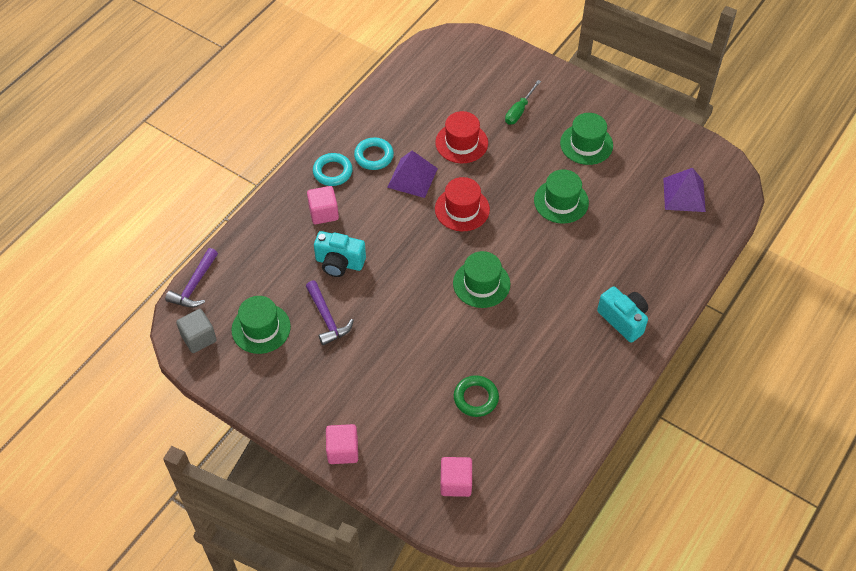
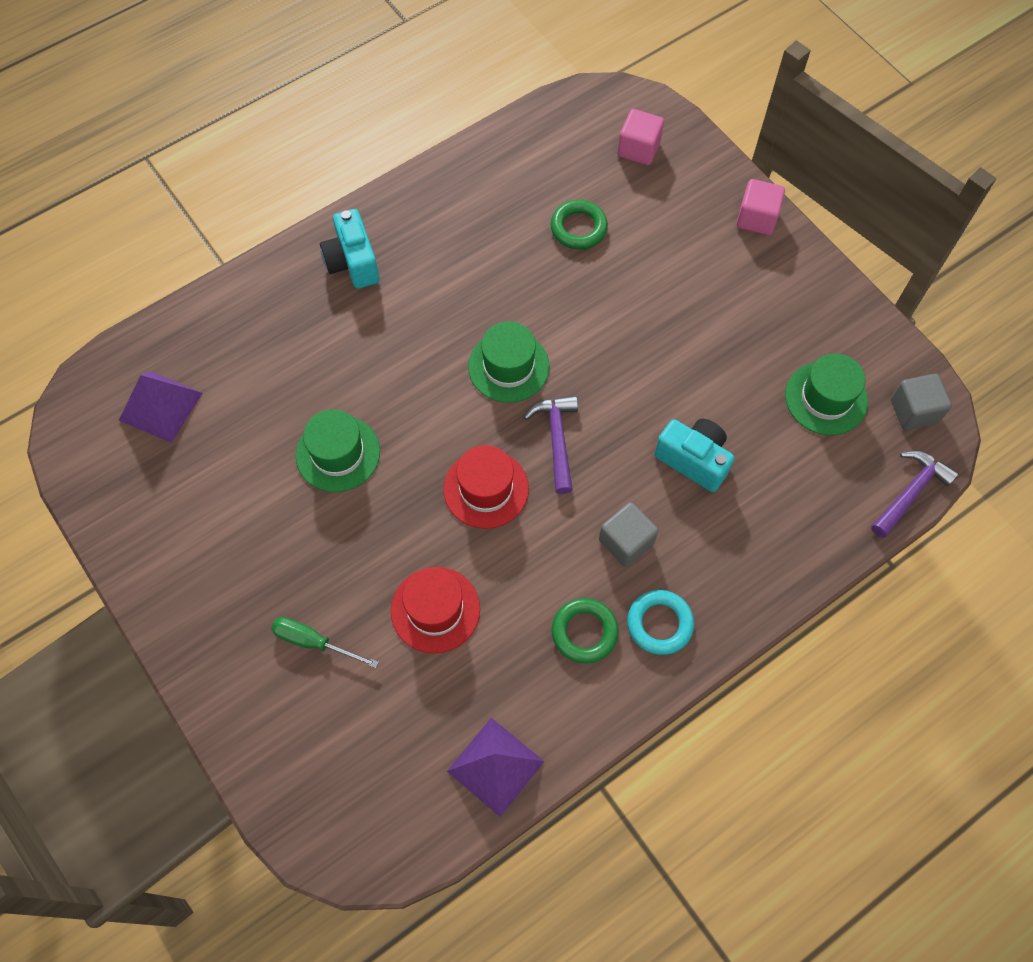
camera: 160 degrees left, 10 degrees up
(323, 213) = (694, 551): pink cube -> none
(327, 318) = (733, 384): purple hammer -> purple hammer (557, 439)
(366, 206) = (626, 542): none -> grey cube
(374, 156) = (584, 632): turquoise ring -> green ring
(412, 177) = (538, 570): purple pyramid -> purple pyramid (495, 766)
(519, 111) = (313, 642): green screwdriver -> green screwdriver turned 120 degrees counterclockwise
(586, 144) = (245, 539): green hat -> none

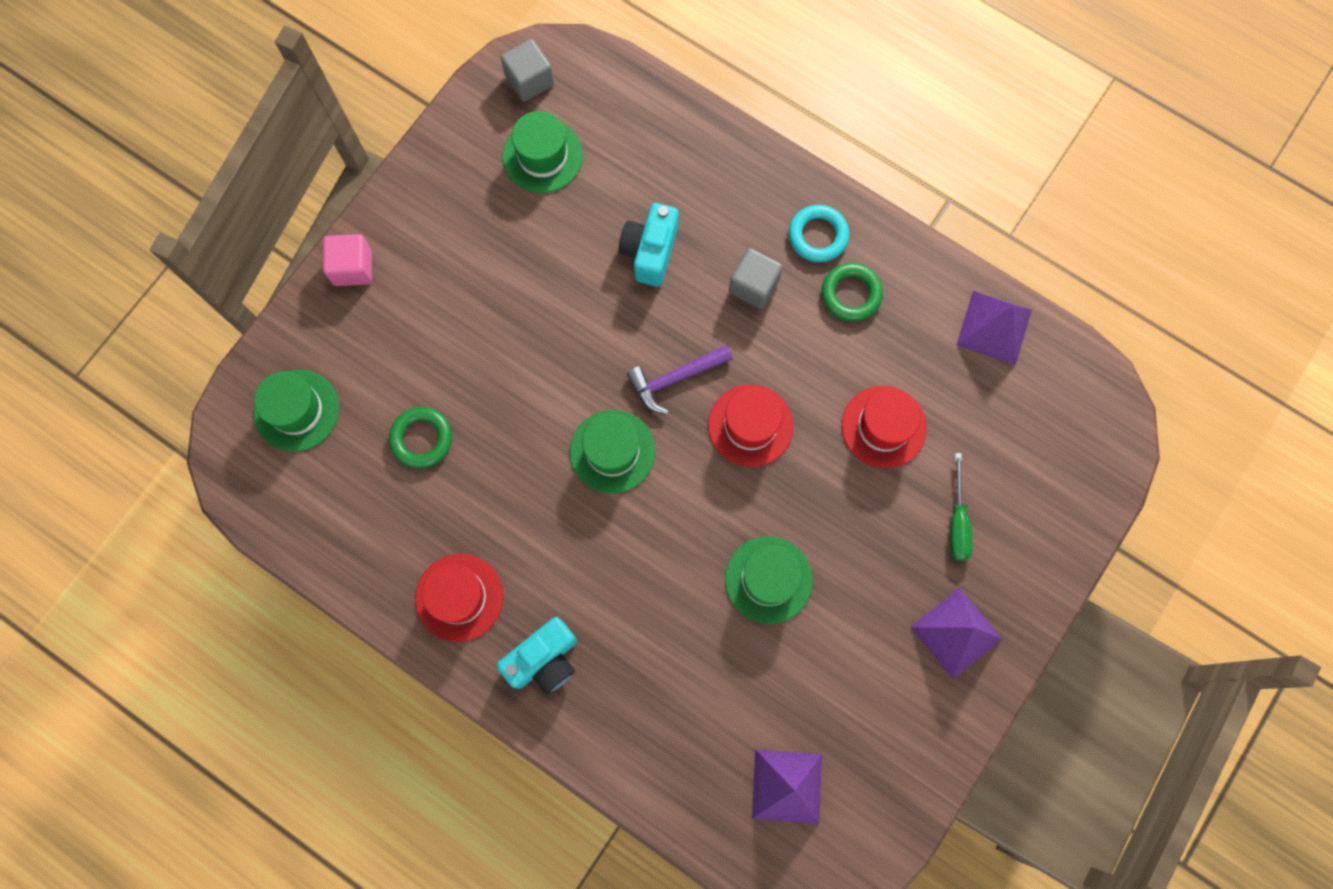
camera: 110 degrees left, 10 degrees up
(213, 597) = (956, 633): none -> purple pyramid
(432, 218) = (459, 597): none -> red hat
(638, 149) = (296, 410): pink cube -> green hat
(911, 492) = (613, 67): purple hammer -> none

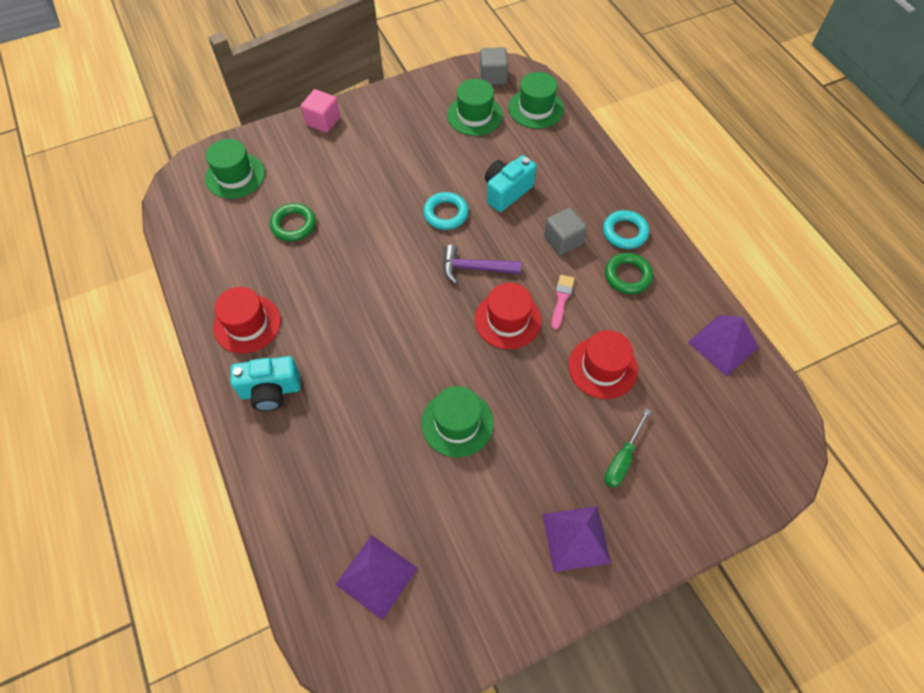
camera: 30 degrees right, 15 degrees down
(596, 322) = (446, 214): none -> turquoise ring
(612, 451) = (405, 289): green hat -> green hat (536, 108)
(794, 365) = (561, 299): none -> pink brush

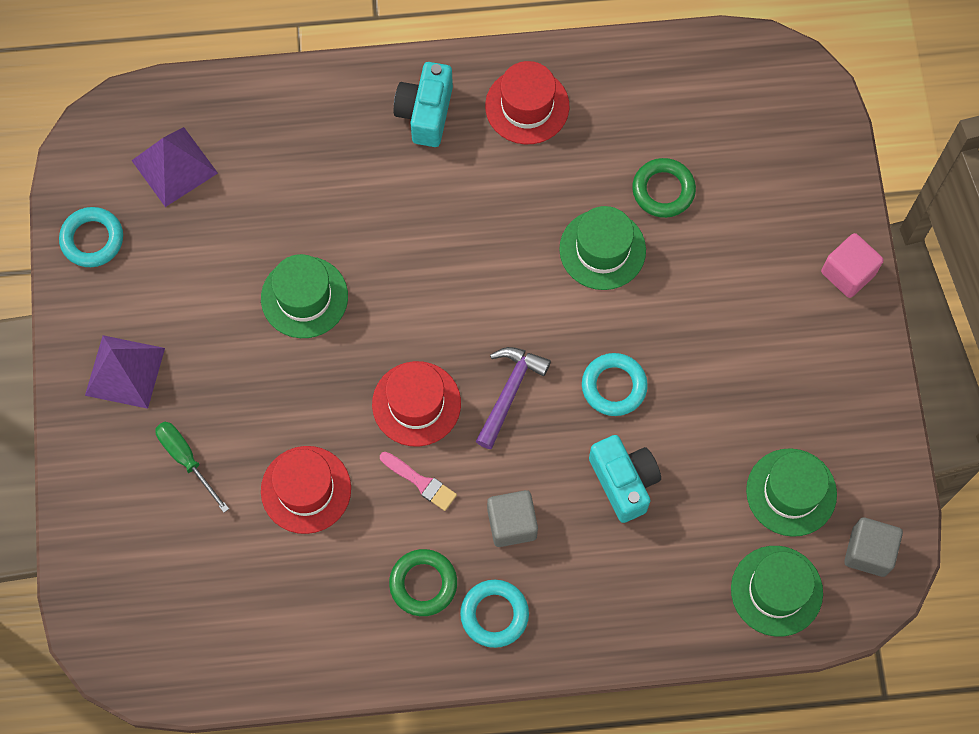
camera: 110 degrees right, 10 degrees up
(235, 176) = (777, 136): green hat -> green hat (602, 249)
(471, 621) = (92, 239): none -> turquoise ring
(723, 344) = (276, 655): purple pyramid -> none

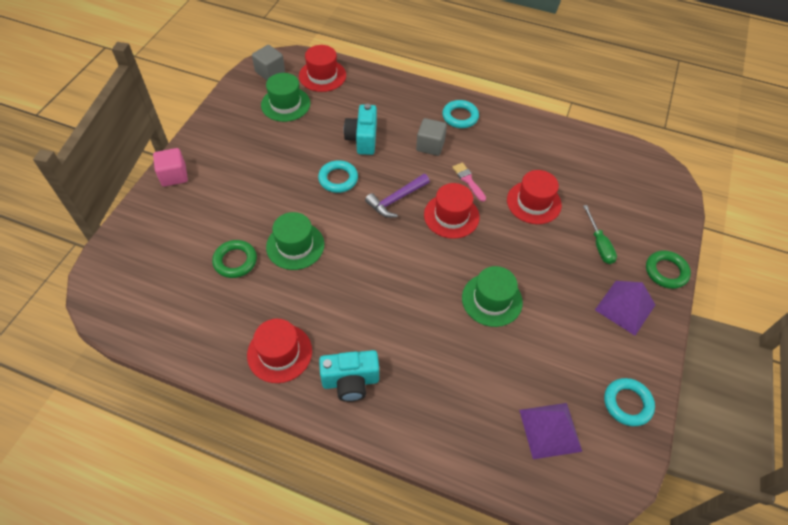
camera: 155 degrees left, 15 degrees down
(423, 584) = (489, 141): green ring -> green ring (666, 271)
(425, 113) = (350, 381): turquoise camera -> turquoise camera turned 45 degrees clockwise
(776, 591) = (322, 75): green hat -> red hat

